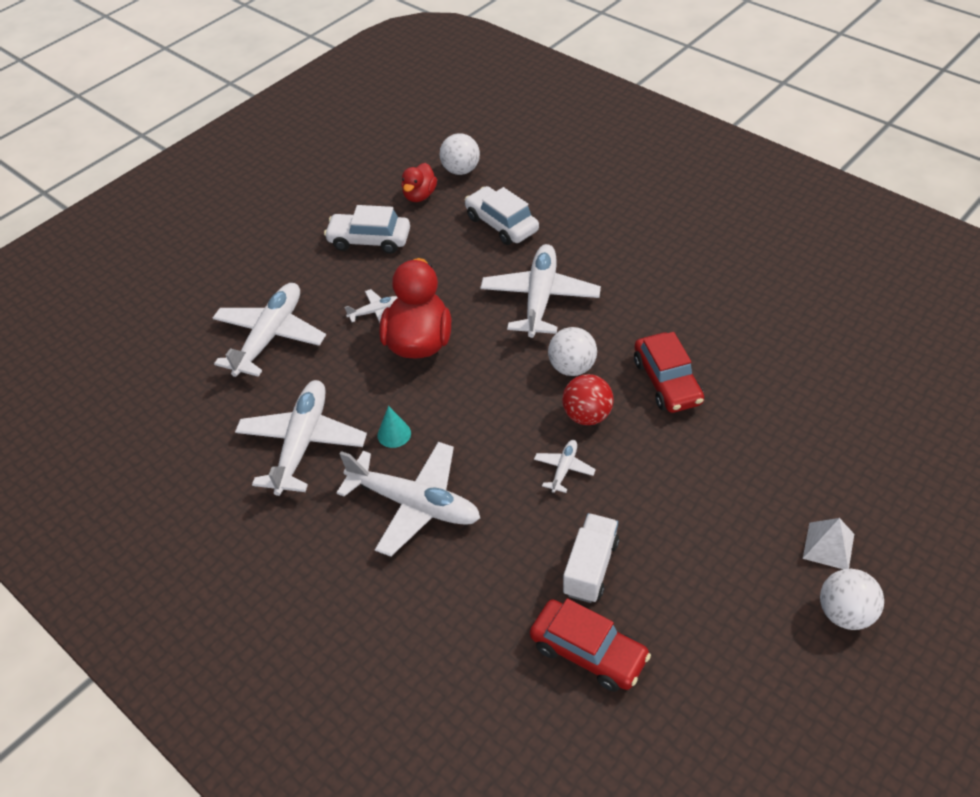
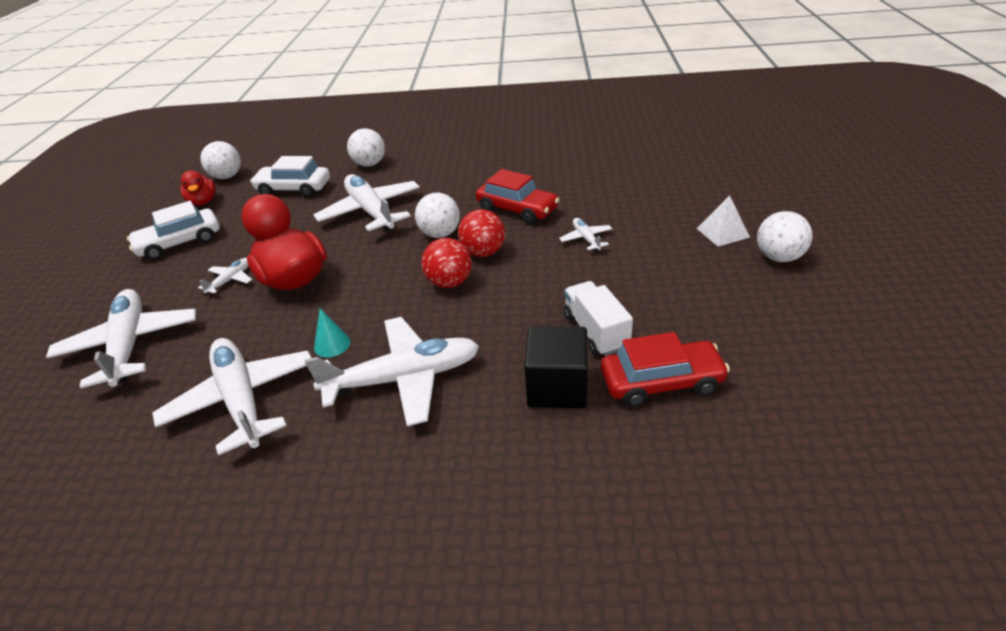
camera: 40 degrees left, 10 degrees down
(509, 595) = (557, 387): none -> black cube
(529, 431) = (449, 282): none -> red ball
(564, 469) = (503, 289): white plane -> white plane (586, 239)
(592, 229) = (369, 164): none -> white ball

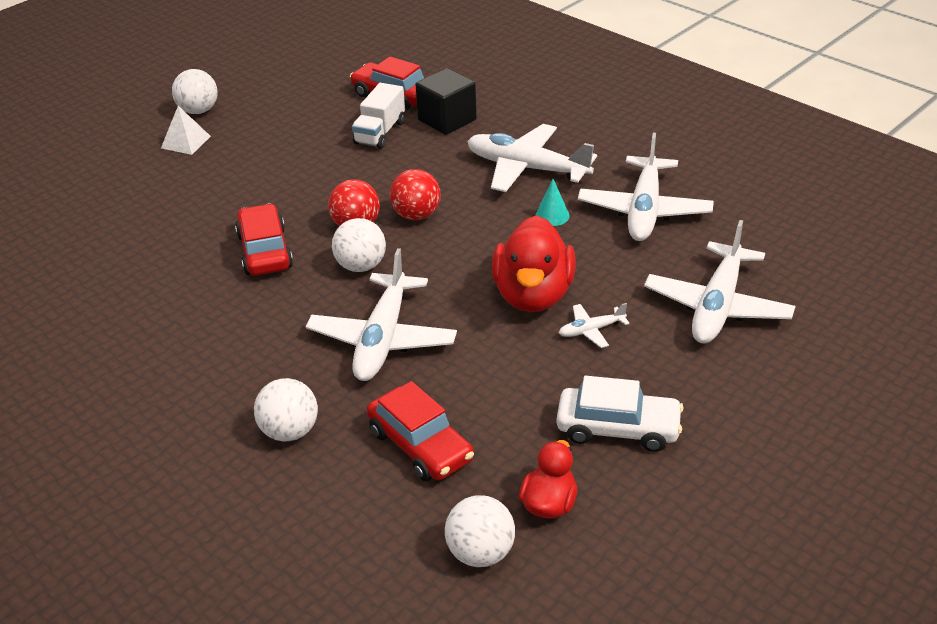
camera: 140 degrees left, 0 degrees up
(294, 189) = (420, 445): white car -> red car
(586, 239) = (270, 191): white plane -> none

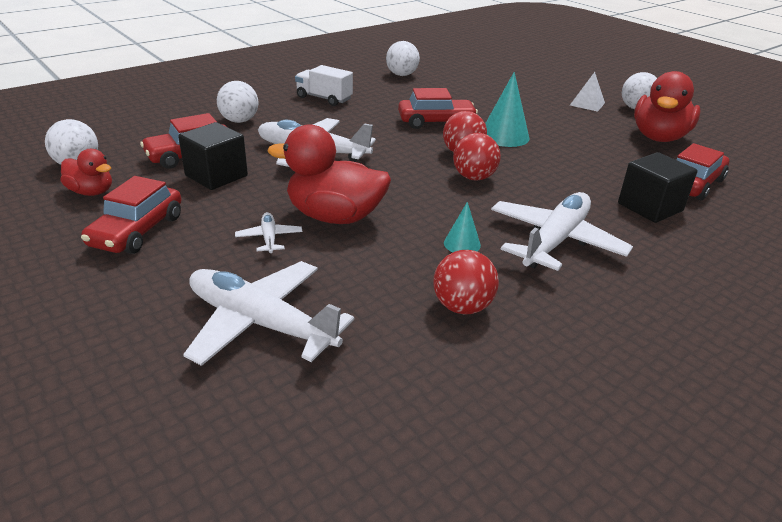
camera: 95 degrees right, 5 degrees down
(284, 103) = (659, 137): none -> red duck
(300, 199) = (504, 136): none -> turquoise cone
(361, 266) = (406, 151): white ball -> white ball (402, 75)
(380, 132) = (616, 173): white truck -> white truck (324, 98)
(471, 405) = (216, 176): none -> black cube
(618, 428) = (137, 231): white car -> red car
(644, 210) = (462, 307): white plane -> red ball

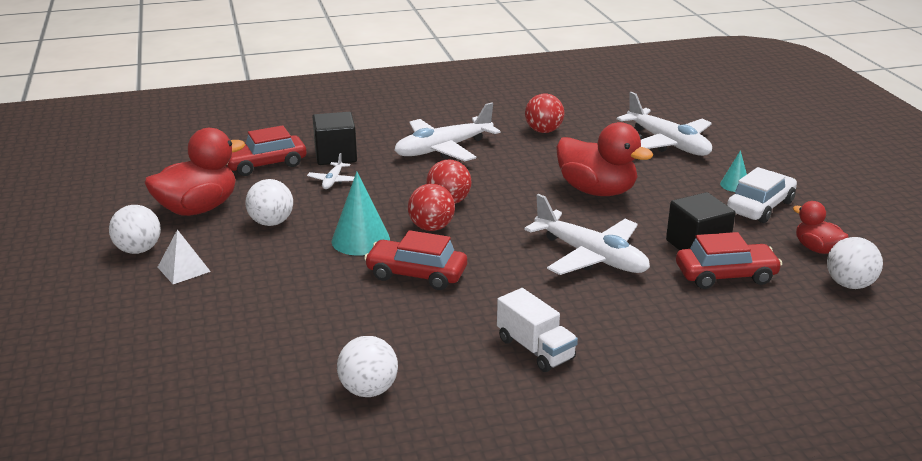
camera: 155 degrees left, 5 degrees down
(137, 231) = (760, 207): red car -> white car
(239, 121) = (668, 323): white ball -> white ball (271, 222)
(269, 238) = (654, 185): white plane -> white plane (333, 181)
(462, 244) = (512, 158): turquoise cone -> turquoise cone (735, 185)

